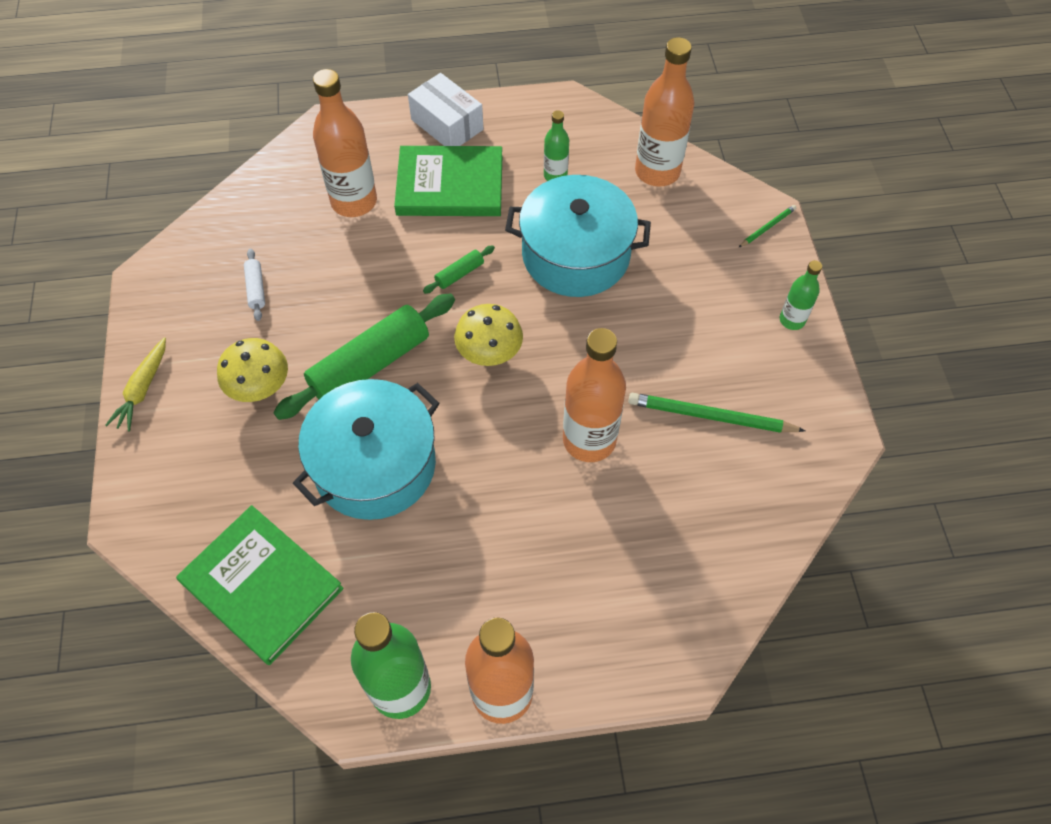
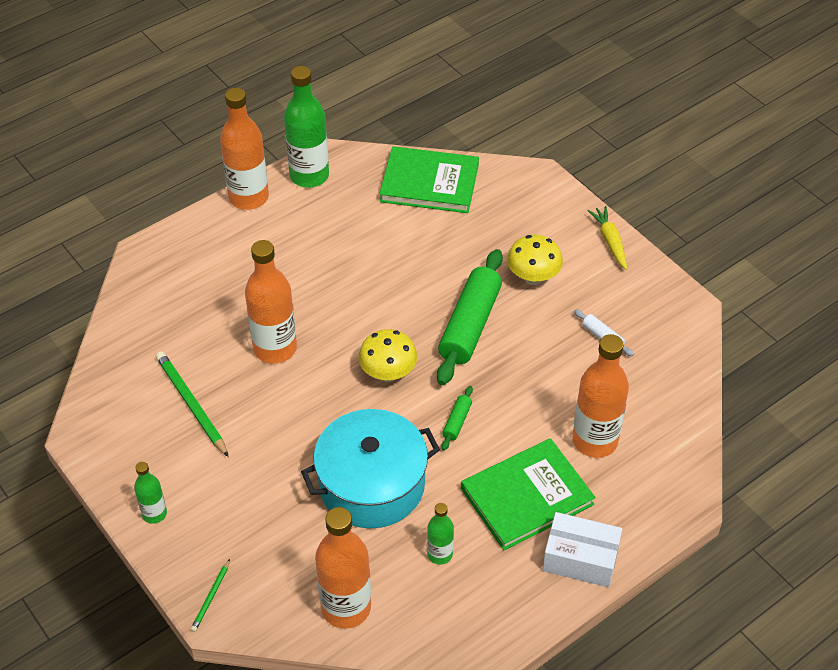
camera: 150 degrees right, 10 degrees down
(375, 465) = (414, 269): turquoise pot -> none
(710, 416) = (191, 404): green pencil -> green pencil turned 105 degrees counterclockwise

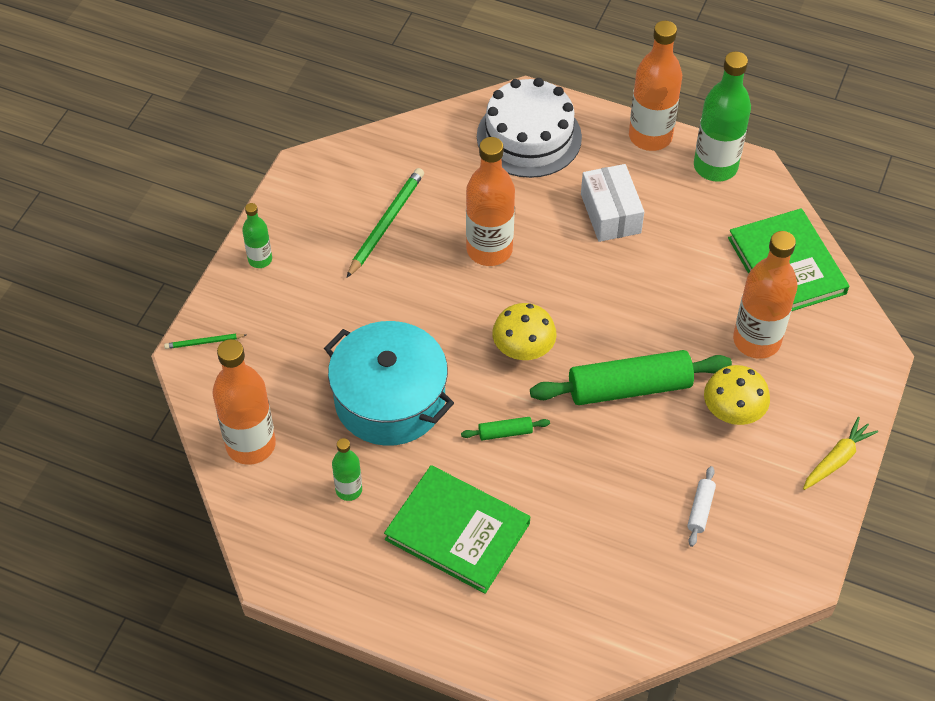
camera: 60 degrees right, 5 degrees up
(184, 269) = (529, 137): none -> white cake
(580, 559) = (415, 609): white box -> white box (610, 213)
(595, 441) = (562, 560): orange bottle -> orange bottle (756, 341)

